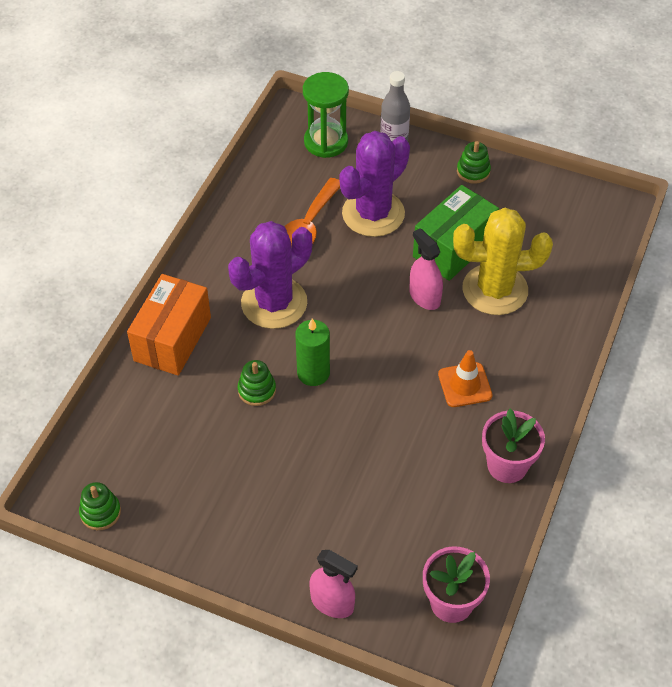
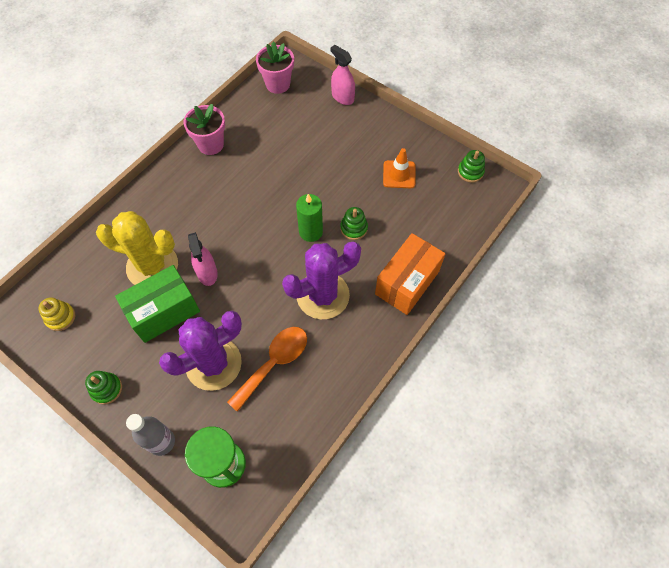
camera: 165 degrees left, 10 degrees up
(465, 385) = (211, 199): orange traffic cone -> orange traffic cone (399, 174)
(565, 219) = (60, 317): none -> yellow stacking toy

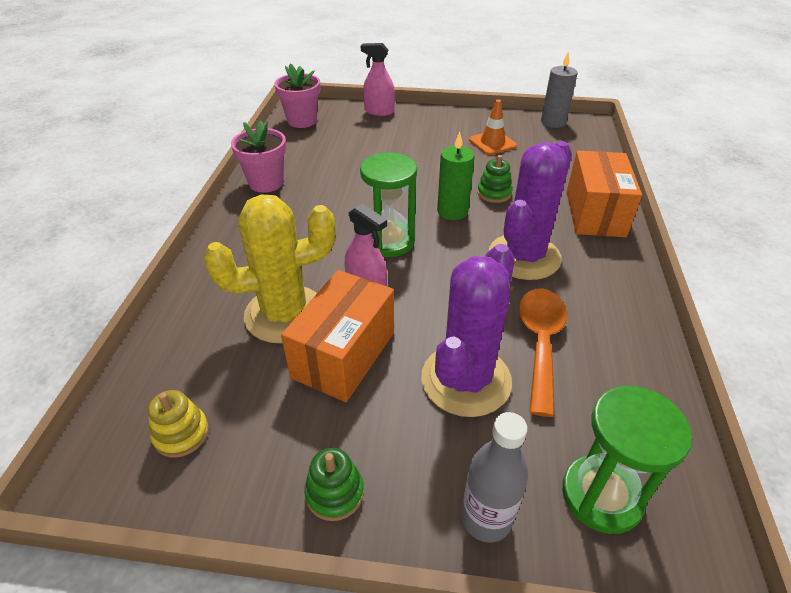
camera: 30 degrees left, 20 degrees down
(164, 312) = (344, 355): green box -> orange box
(250, 238) = (389, 241): none -> green hourglass
(470, 172) = (553, 122): green stacking toy -> grey candle

